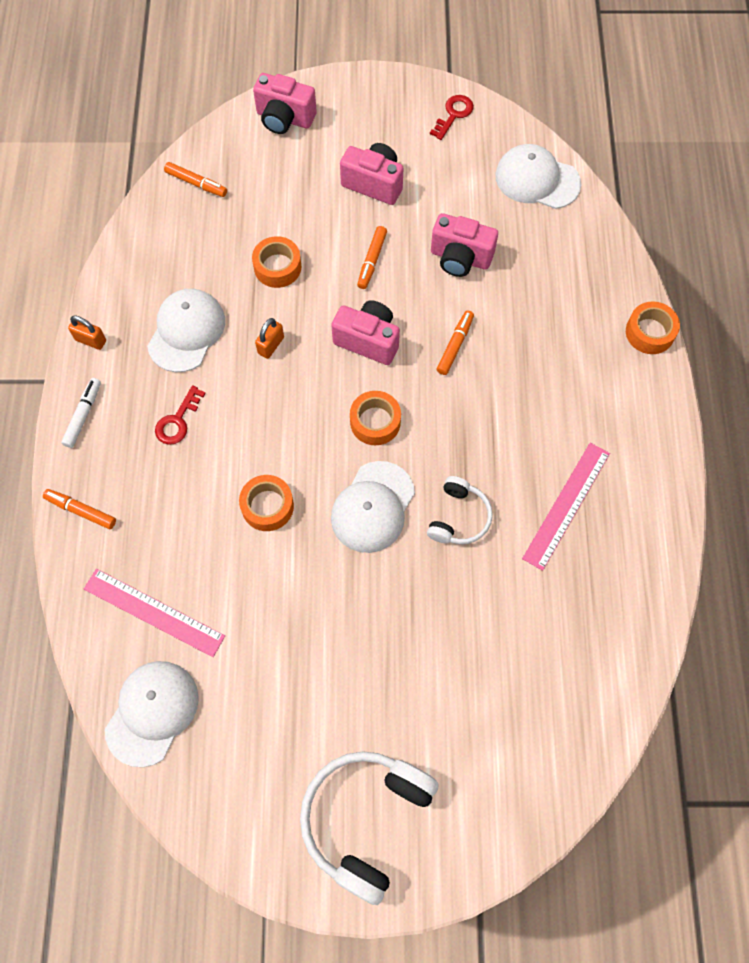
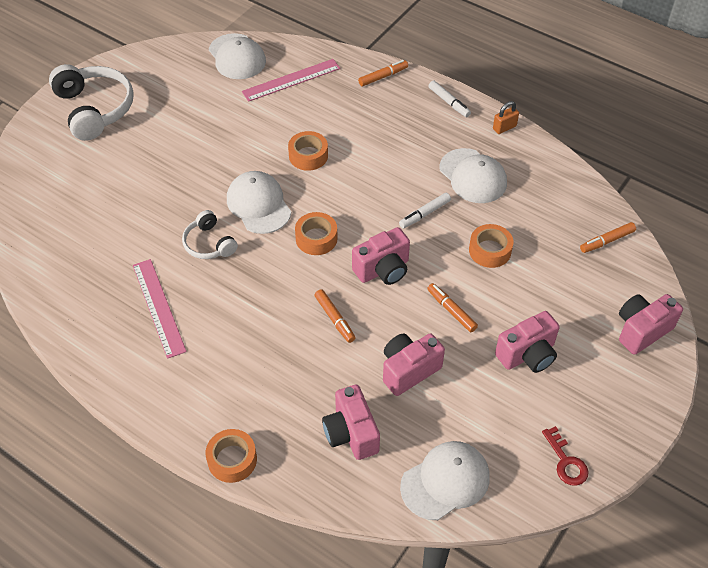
camera: 125 degrees right, 15 degrees down
(177, 421) = (406, 142): red key -> none
(271, 345) = (424, 214): orange padlock -> white marker
(553, 264) = (351, 433): none -> pink camera

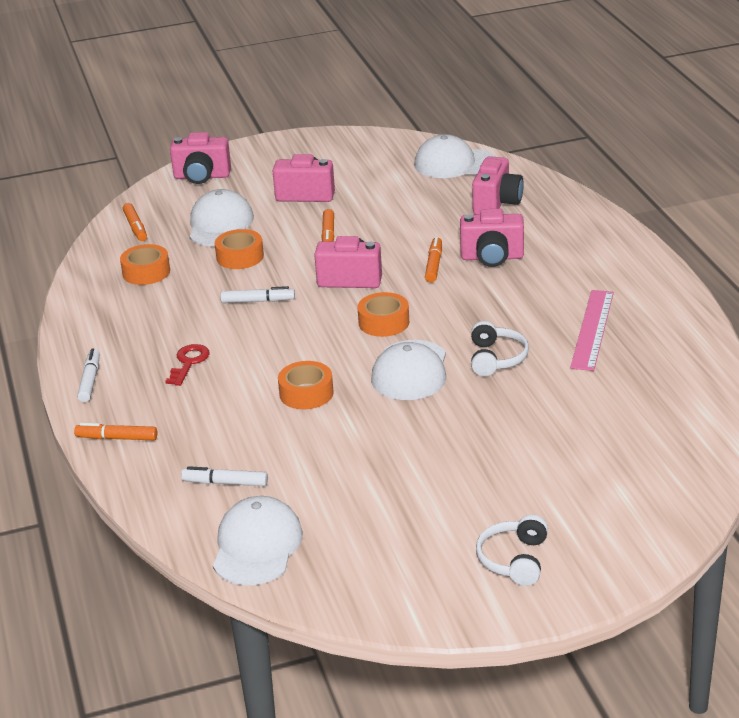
camera: 140 degrees left, 20 degrees down
(95, 109) = (514, 560): white headphones -> white headphones, size x0.56
(232, 459) = (606, 221): orange tape -> orange tape (146, 272)
(291, 80) = (225, 483): pink ruler -> white marker
(408, 370) = (410, 217): pink camera -> pink camera (492, 257)
(473, 176) = (170, 310): white cap -> white cap (220, 225)
(504, 127) = (75, 335): orange padlock -> none
(566, 462) = (358, 145): red key -> red key (189, 362)
(607, 241) = (135, 227): orange marker -> orange marker turned 60 degrees clockwise

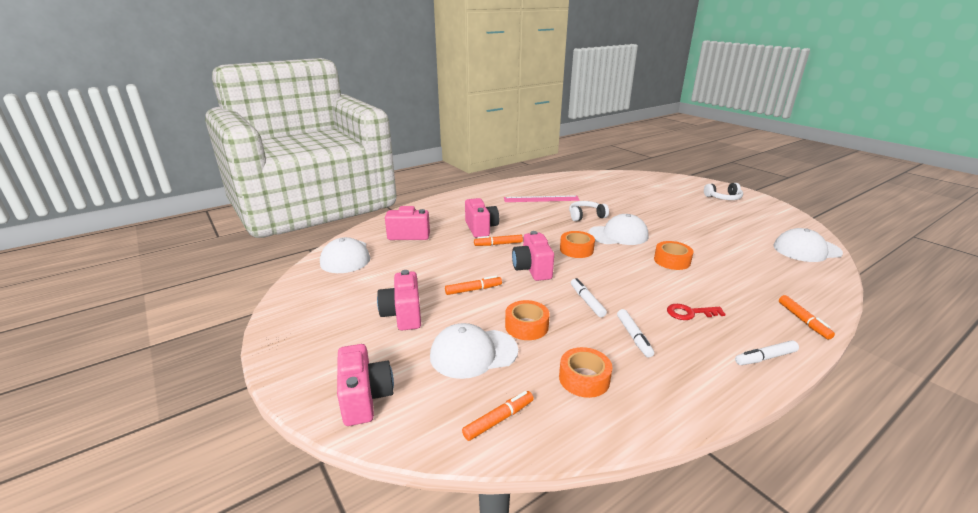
camera: 110 degrees left, 5 degrees down
(225, 483) = (779, 269): white marker -> white marker (634, 337)

